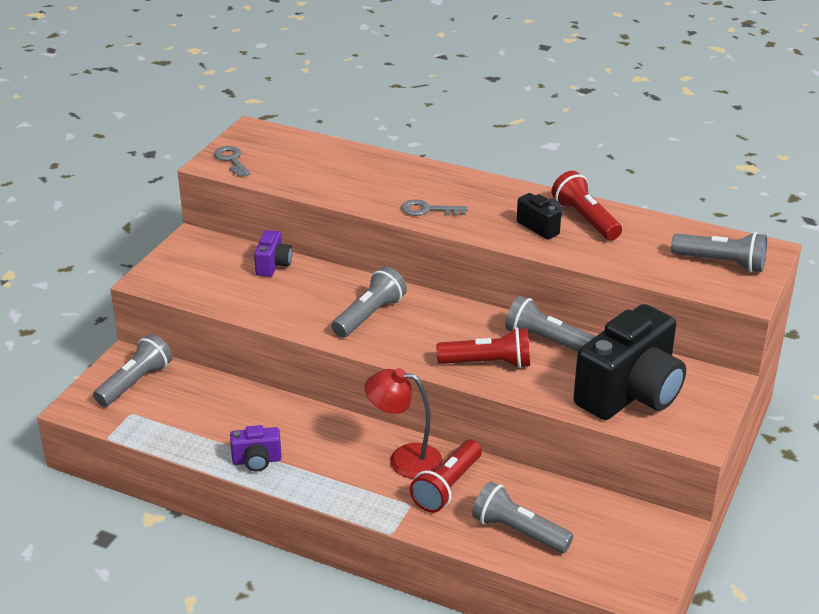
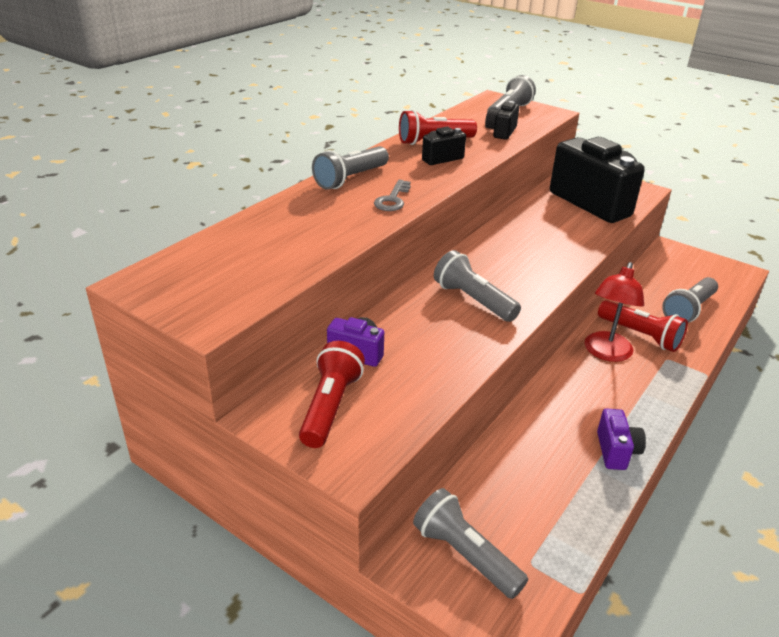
camera: 80 degrees left, 0 degrees up
(231, 160) = (210, 305): grey key -> none
(488, 363) = (555, 251): red flashlight -> red flashlight (330, 406)
(547, 341) = (525, 221): grey flashlight -> grey flashlight (351, 179)
(645, 260) = (501, 132): none -> black camera

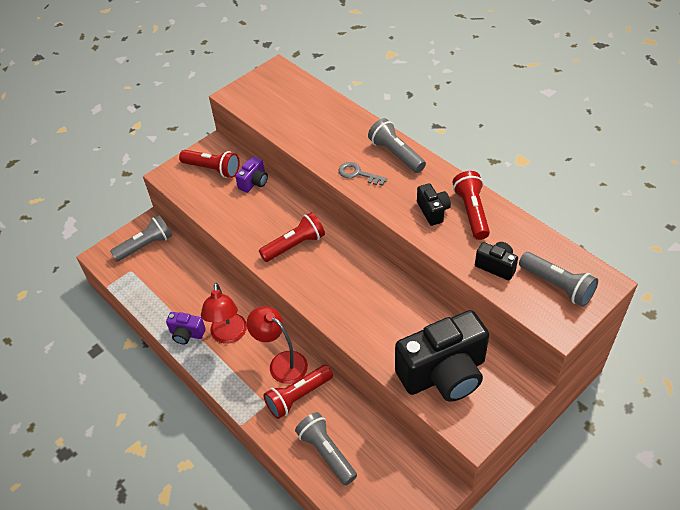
camera: 105 degrees right, 15 degrees up
(473, 300) = (294, 245): grey flashlight -> red flashlight
(594, 406) = (228, 335): none -> red lamp

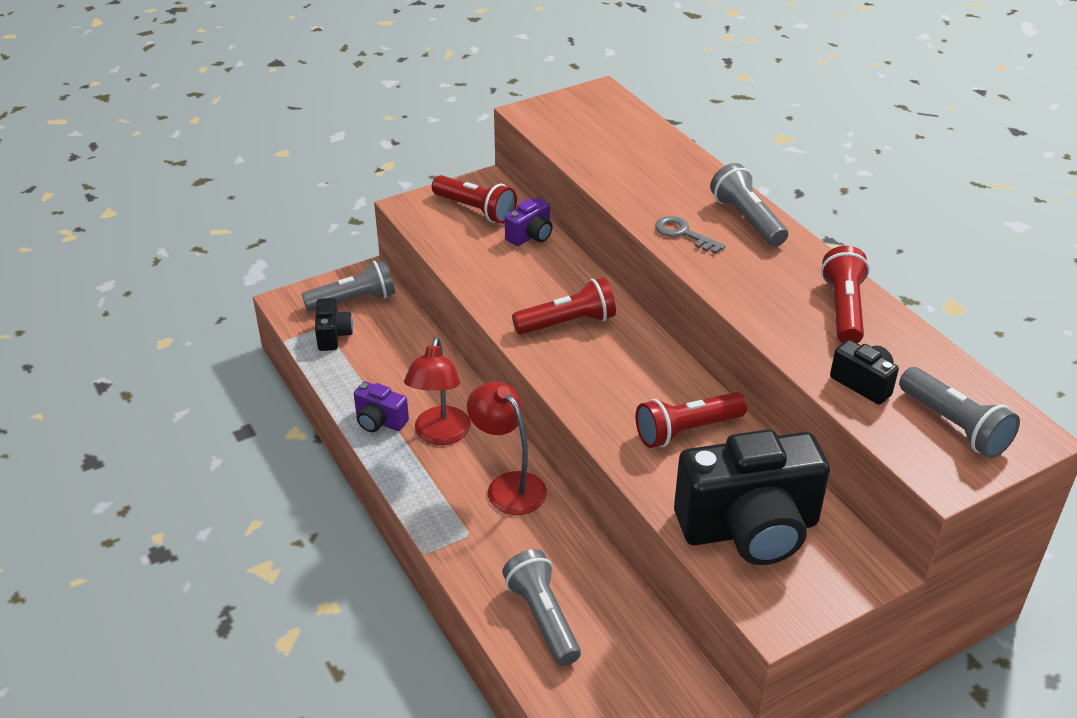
camera: 10 degrees right, 10 degrees down
(298, 396) = (520, 534): red flashlight -> red flashlight (686, 431)
(433, 211) = (784, 298): black camera -> black camera (333, 336)

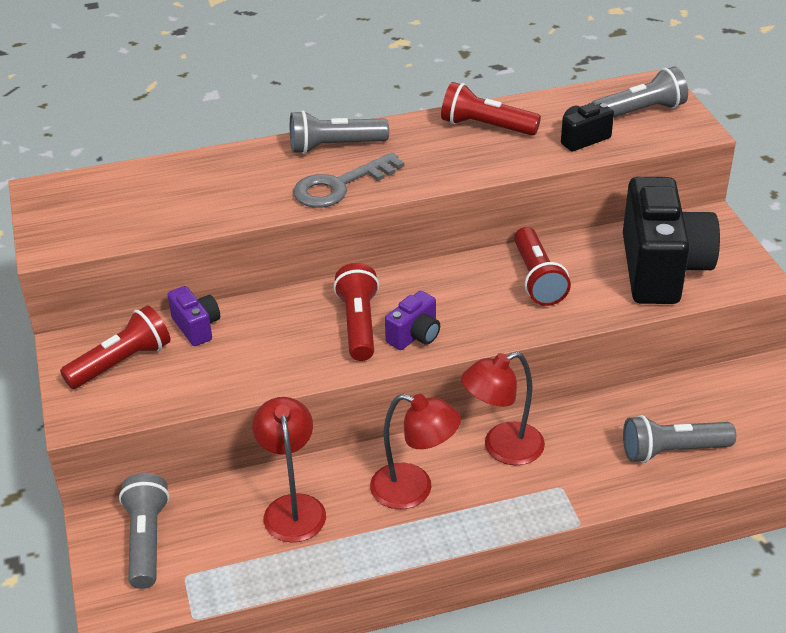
camera: 75 degrees left, 0 degrees up
(333, 336) = (206, 567): black camera -> none
(379, 421) = (376, 538): purple camera -> purple camera (415, 336)
(404, 368) = (293, 507): none -> red lamp
(683, 234) = (340, 186): grey key -> grey key, size x1.57

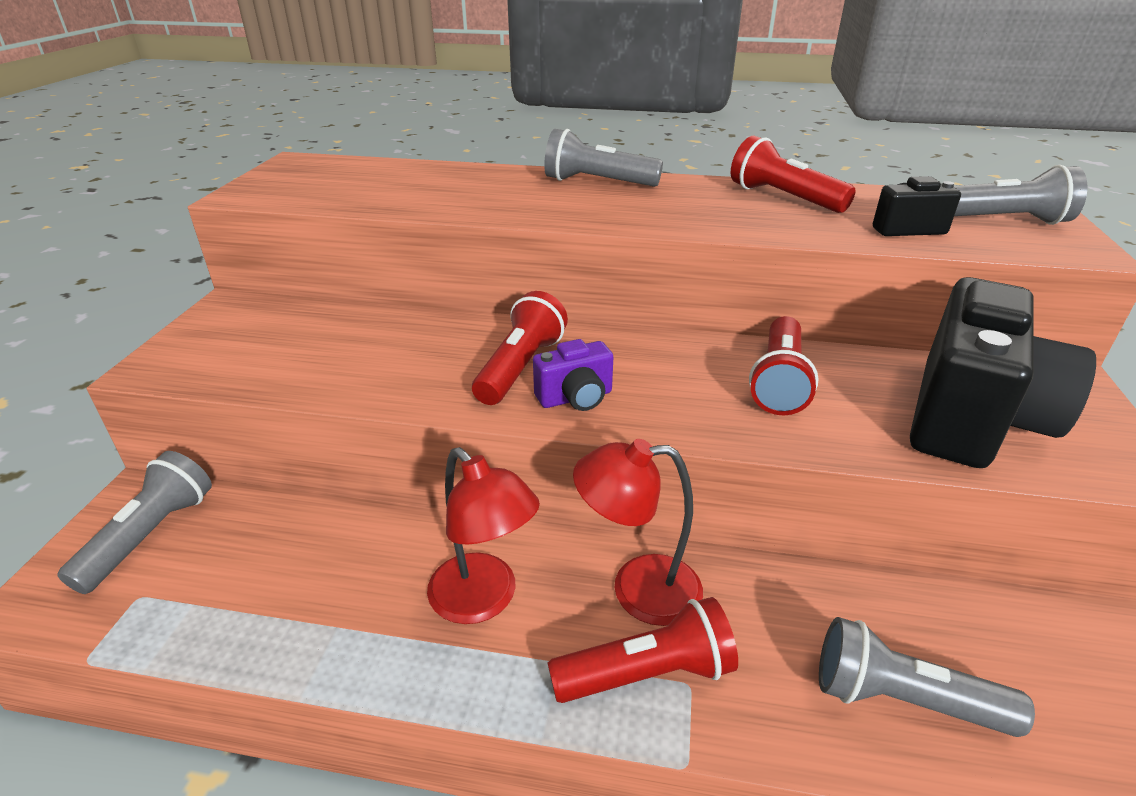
camera: 25 degrees right, 5 degrees down
(121, 362) = (252, 331): red flashlight -> red flashlight (647, 673)
(197, 327) = (355, 322): purple camera -> none
(293, 507) = (328, 561): red lamp -> none
(340, 186) = (571, 210): grey key -> none

